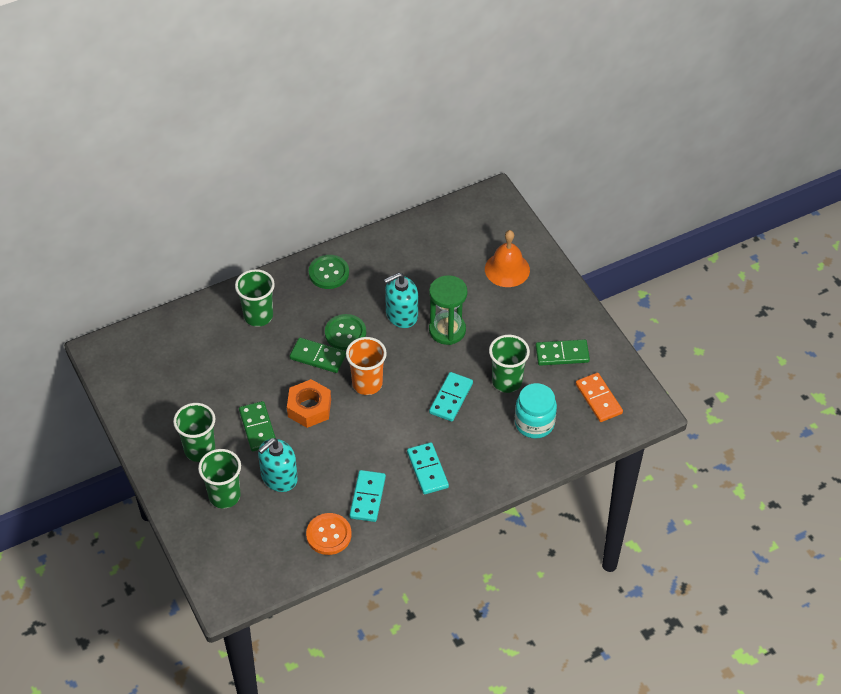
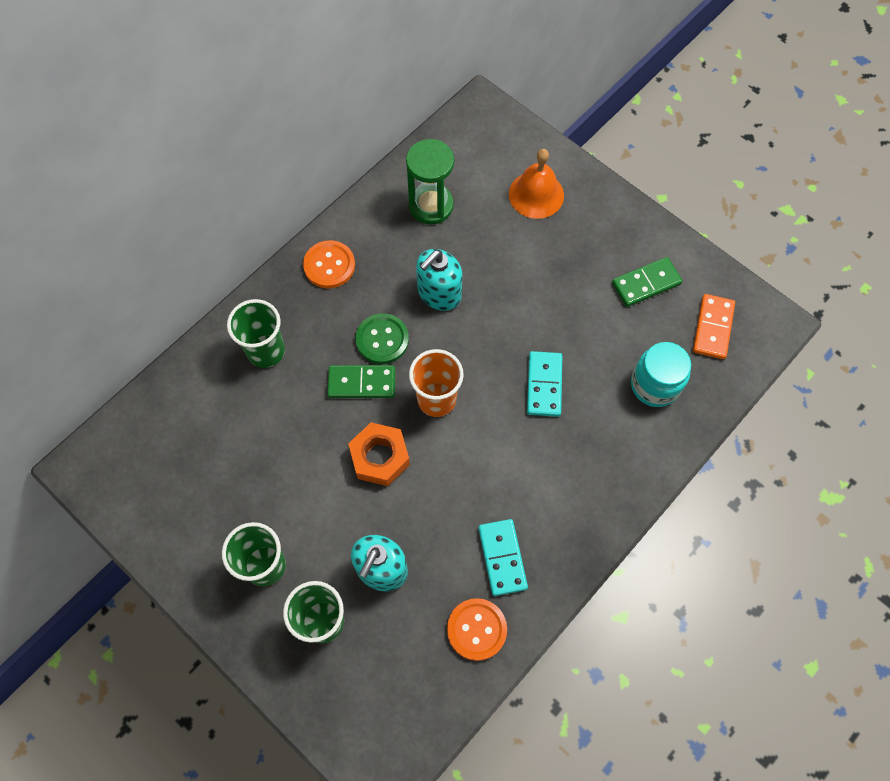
camera: 20 degrees left, 15 degrees up
(257, 428) = (326, 508): green domino -> none
(329, 273) = (329, 265): green button -> orange button
(427, 470) = (558, 493): turquoise domino -> none
(447, 330) = (501, 296): green hourglass -> green hourglass (431, 206)
(507, 381) = (599, 340): green cup -> none
(598, 399) = (712, 328): orange domino -> orange domino turned 60 degrees clockwise

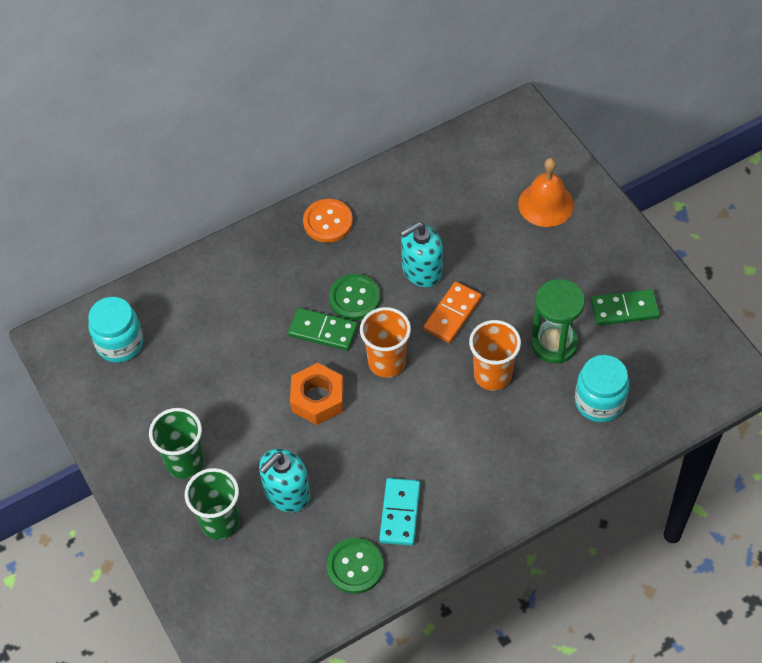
camera: 20 degrees right, 10 degrees down
(155, 453) = (120, 343): none -> turquoise jar
(266, 351) = (245, 282): green cup -> none
(431, 206) = (441, 191): green hourglass -> green hourglass (554, 343)
(476, 629) = (355, 566): orange button -> green button
(544, 385) = (492, 375): turquoise domino -> orange cup
(712, 328) = (675, 365): orange domino -> orange domino (452, 314)

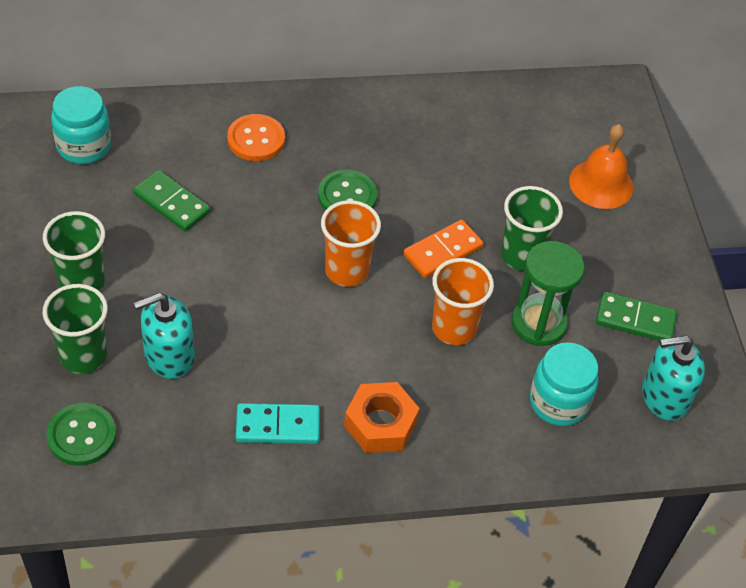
camera: 15 degrees right, 5 degrees down
(317, 398) = (254, 277): orange nut -> orange nut (380, 424)
(323, 331) = (297, 214): green domino -> green domino (172, 203)
(328, 222) = (360, 114): orange button -> orange button (256, 139)
(355, 566) = (199, 460): green button -> green button (82, 435)
(400, 513) = (277, 426): turquoise domino -> turquoise domino turned 60 degrees clockwise
(421, 270) = (433, 196): turquoise soap dispenser -> turquoise soap dispenser (664, 397)
(514, 292) = (522, 256): none -> green cup

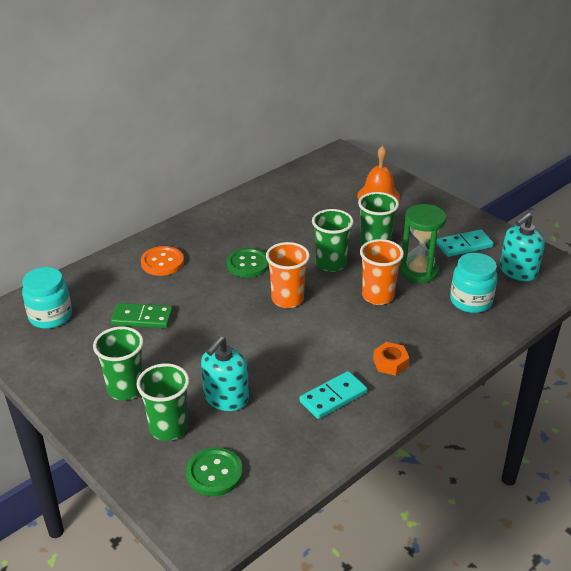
camera: 30 degrees left, 15 degrees down
(380, 424) = (390, 363): orange nut -> orange nut, size x0.66
(442, 251) = (330, 264): orange domino -> green cup
(635, 320) = (464, 245): green domino -> turquoise domino

